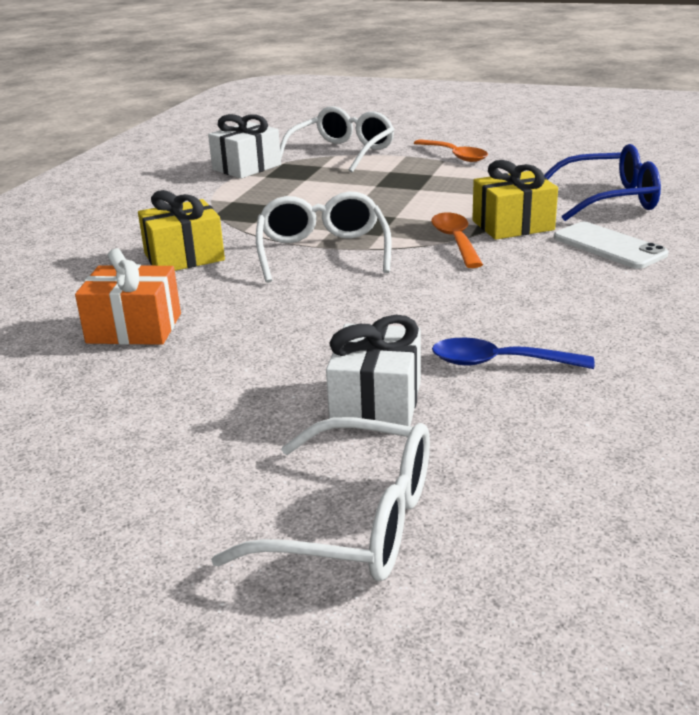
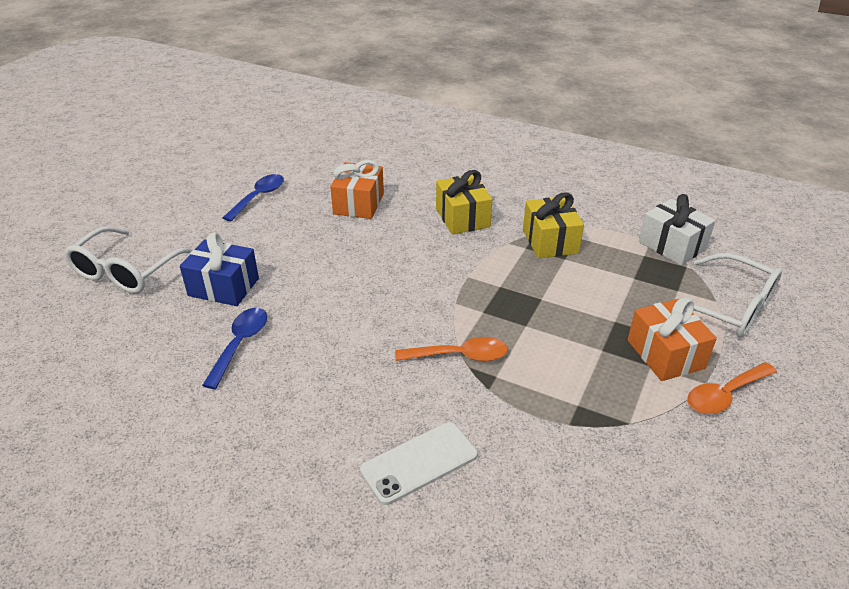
camera: 95 degrees right, 10 degrees up
(89, 425) = (259, 197): none -> blue spoon
(322, 252) = (455, 279): white glasses -> none
(376, 403) = (223, 287): white gift -> blue gift
(414, 170) = (665, 354): none -> orange gift
(513, 225) = (489, 401): yellow gift -> yellow gift (550, 241)
(608, 199) = (557, 504): blue glasses -> none

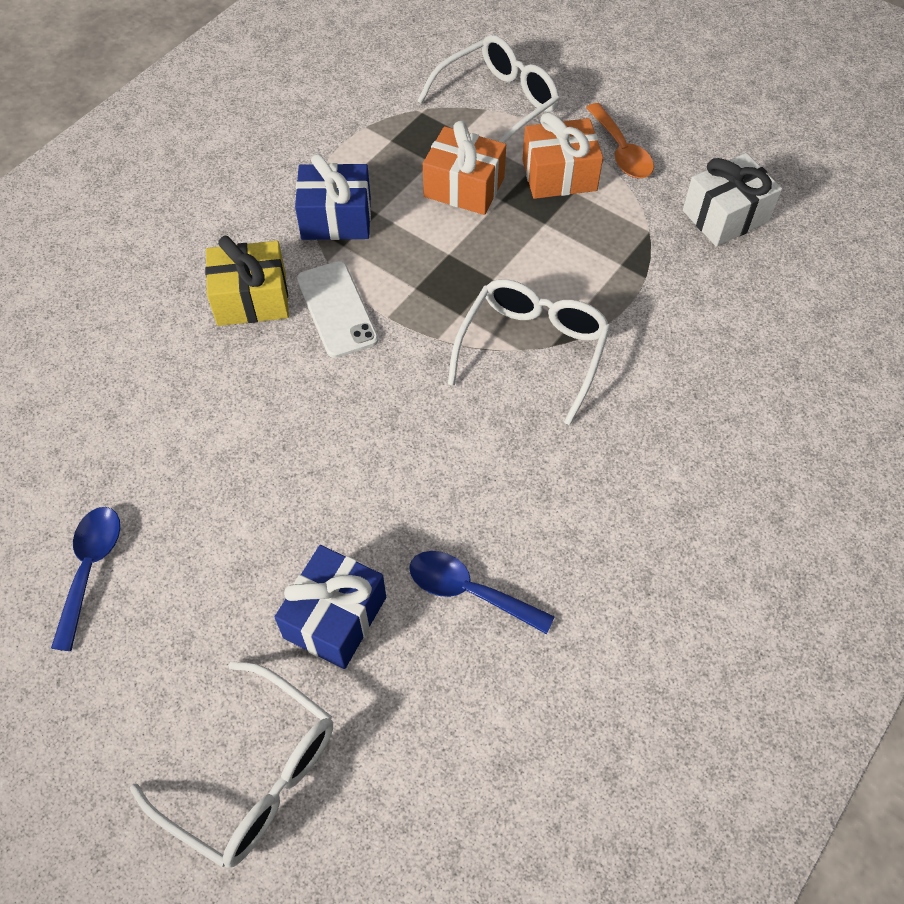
camera: 80 degrees left, 20 degrees up
(259, 197) = (90, 568): blue spoon -> blue spoon turned 60 degrees clockwise
(358, 204) = (168, 422): orange gift -> orange gift (464, 187)
(419, 462) = (685, 413): white phone -> white phone (337, 309)
(460, 356) = (532, 351): orange spoon -> white glasses
(550, 241) = (336, 218): yellow gift -> blue gift
(672, 245) = (379, 111): white gift -> white gift (725, 216)

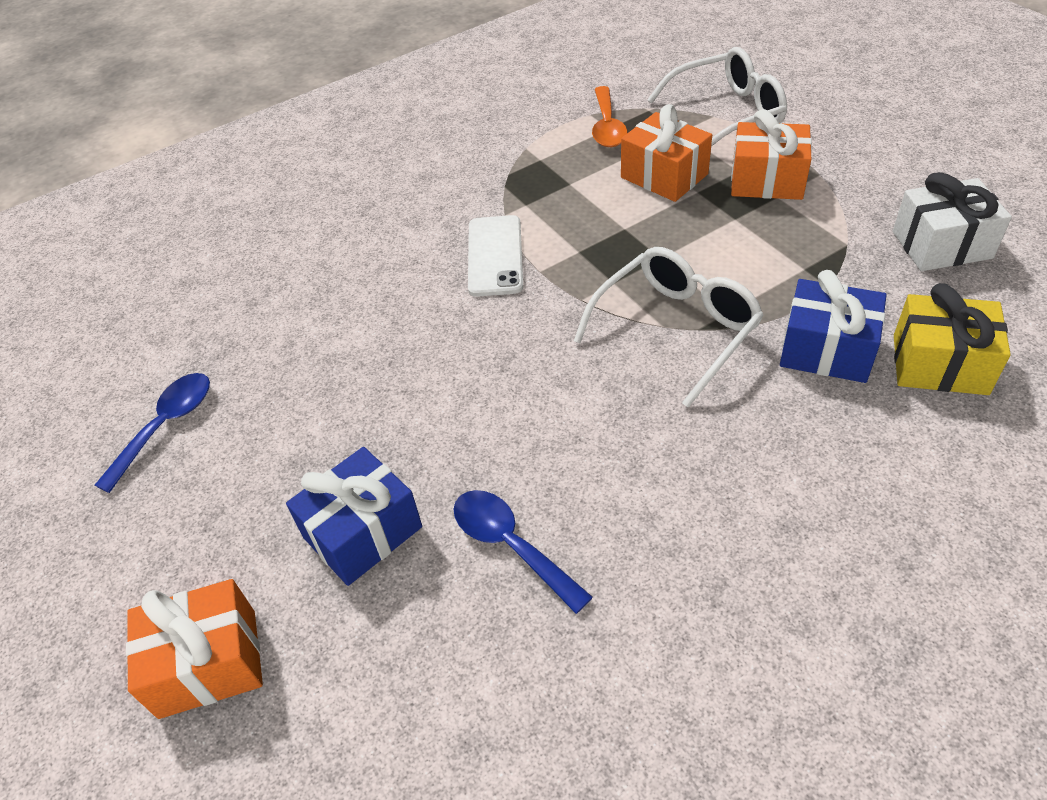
camera: 25 degrees right, 10 degrees down
(251, 299) = (421, 233): yellow gift -> yellow gift (939, 364)
(252, 774) = (208, 663): white glasses -> orange gift
(336, 218) = (529, 182): blue gift -> blue gift (826, 350)
(621, 151) = (842, 170): orange spoon -> orange spoon (607, 126)

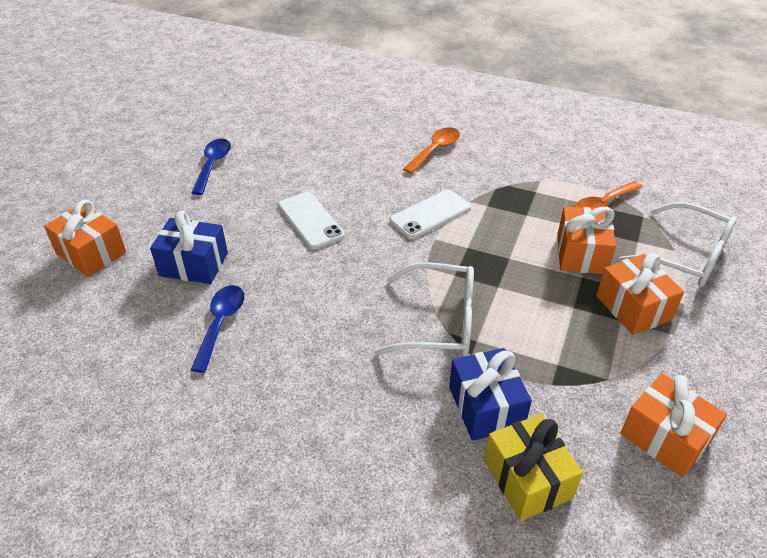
camera: 50 degrees right, 5 degrees down
(166, 426) = (213, 165): blue spoon -> blue spoon turned 75 degrees counterclockwise
(386, 200) = (435, 150): none -> orange spoon
(397, 368) = (310, 220): none -> white phone
(941, 245) = (665, 437): white gift -> orange gift

